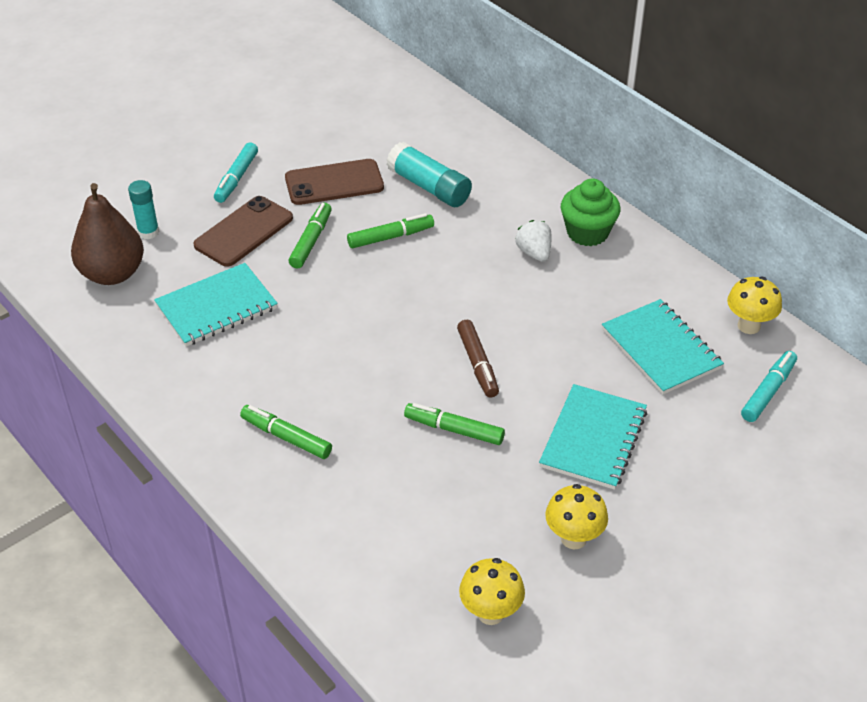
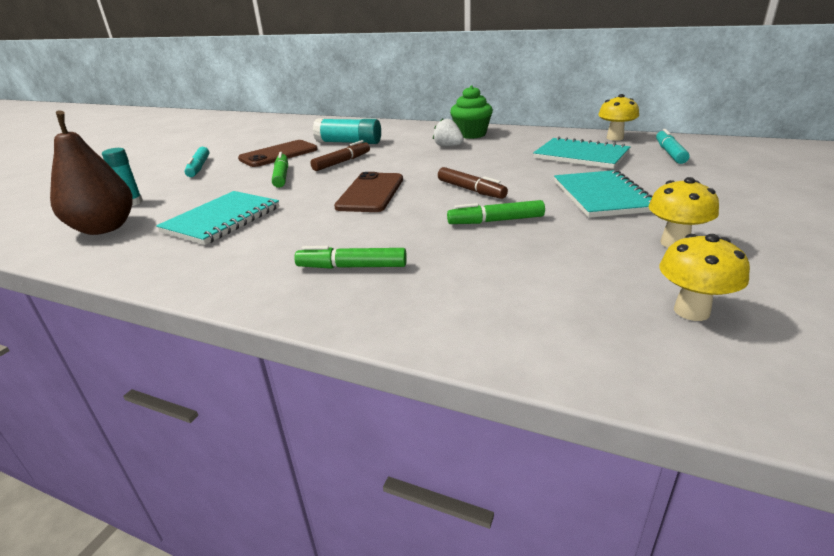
camera: 25 degrees left, 15 degrees down
(244, 232) = (221, 184): brown phone -> brown phone (371, 193)
(391, 237) = (342, 162): green marker -> brown marker

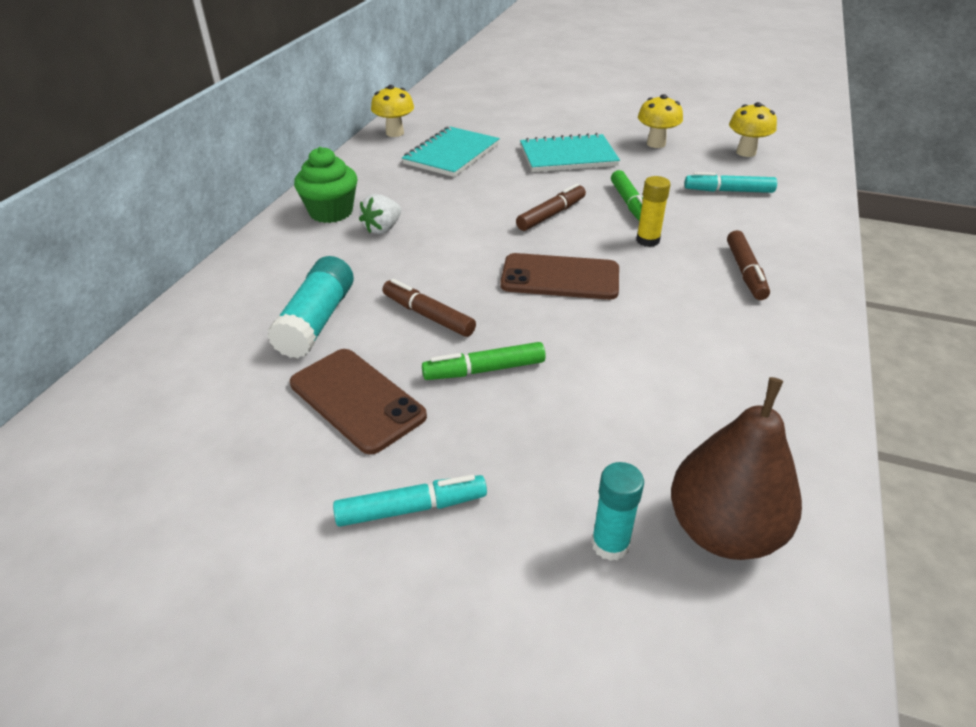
camera: 95 degrees left, 10 degrees up
(222, 219) = (662, 392): turquoise notebook -> none
(352, 267) = (745, 272): green marker -> brown marker
(421, 225) = (647, 240): none -> yellow glue stick
(669, 153) = (455, 117): turquoise marker -> turquoise marker (728, 191)

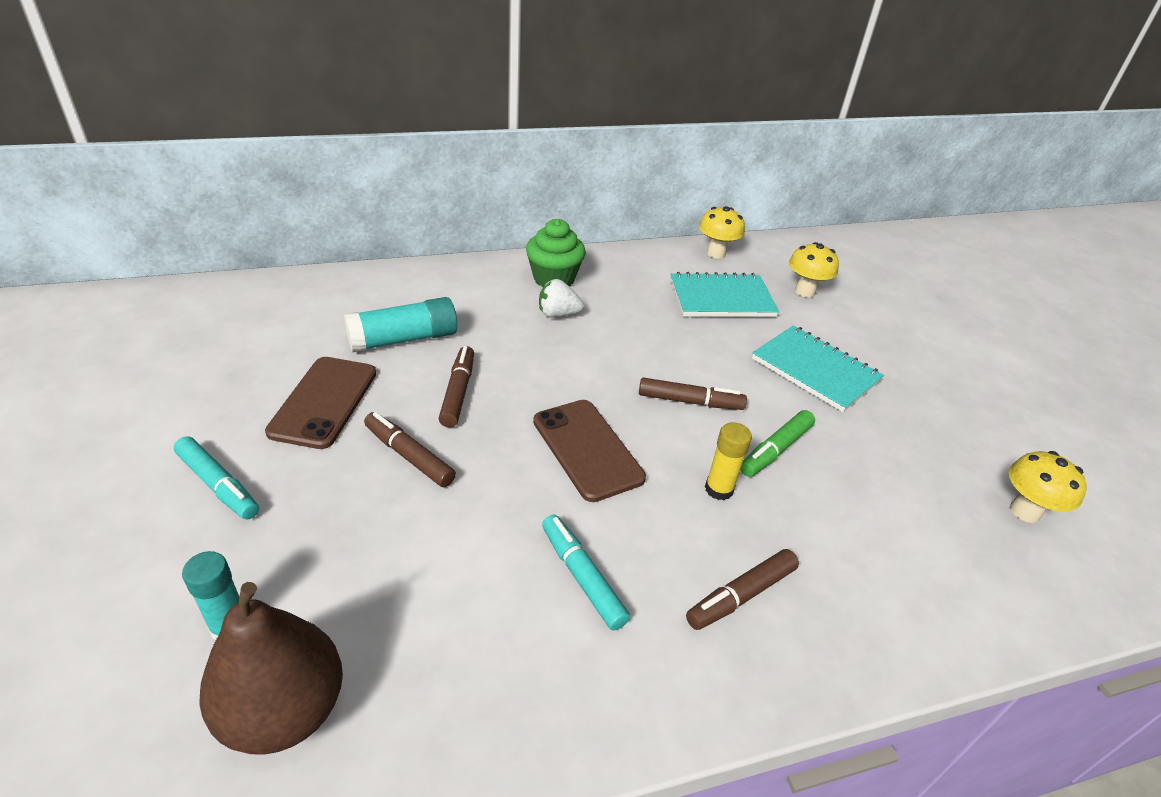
camera: 50 degrees right, 0 degrees up
(484, 370) = (409, 456): green marker -> brown marker
(656, 144) = (933, 425): yellow mushroom -> yellow mushroom (805, 291)
(728, 191) = (906, 524): turquoise marker -> turquoise marker (582, 576)

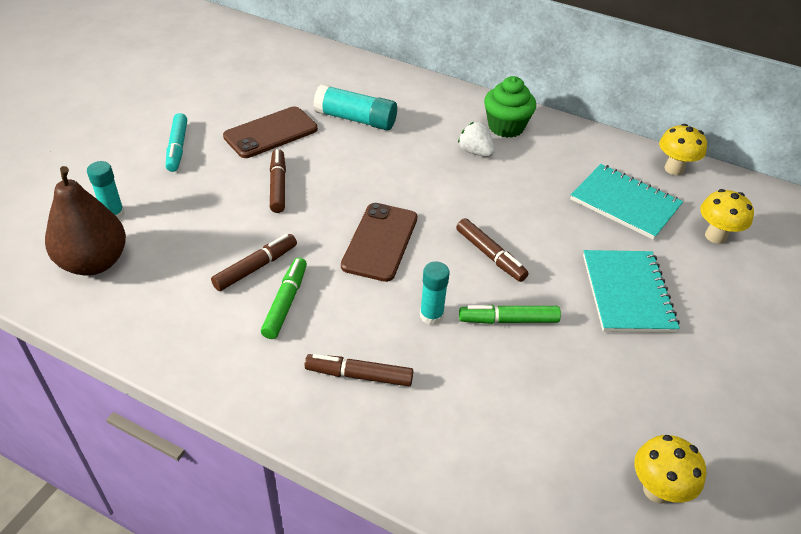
camera: 45 degrees right, 5 degrees up
(458, 392) = (348, 166): brown marker -> brown marker (256, 267)
(582, 576) = (286, 302): turquoise marker -> green marker
(719, 489) = (431, 315): yellow glue stick -> turquoise glue stick

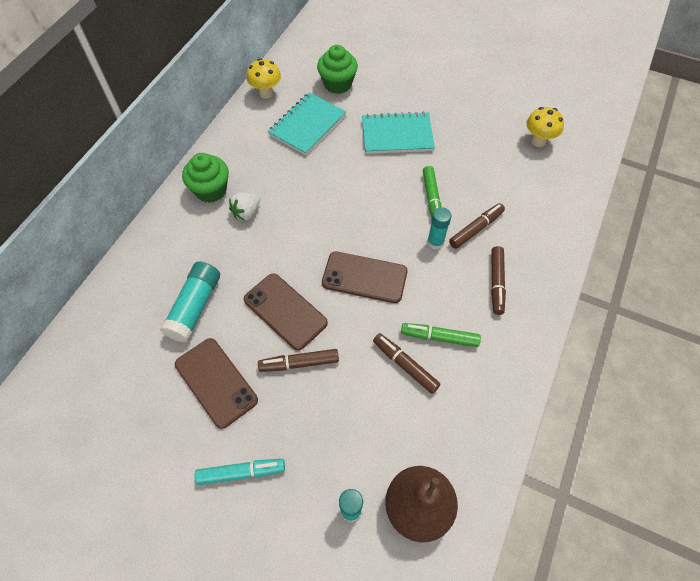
camera: 90 degrees left, 15 degrees up
(342, 178) = (285, 311): none -> brown phone
(490, 255) = (371, 206): brown marker -> brown marker (476, 229)
(715, 236) = (337, 84): yellow mushroom -> green cupcake

